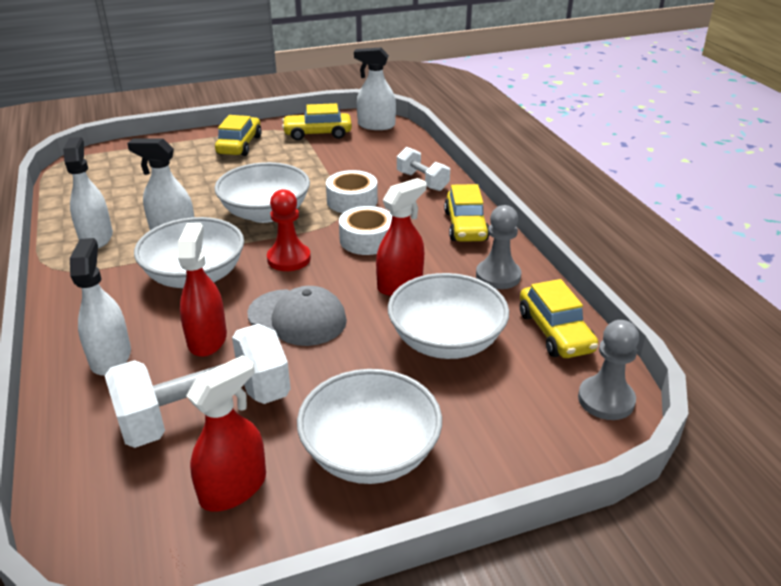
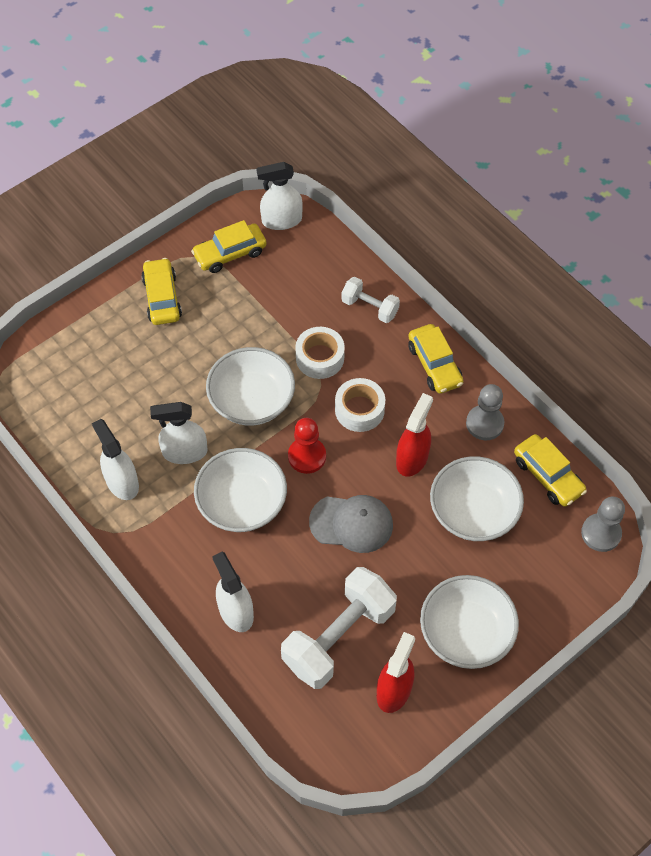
camera: 20 degrees left, 25 degrees up
(207, 339) = (296, 569): red spray bottle -> none

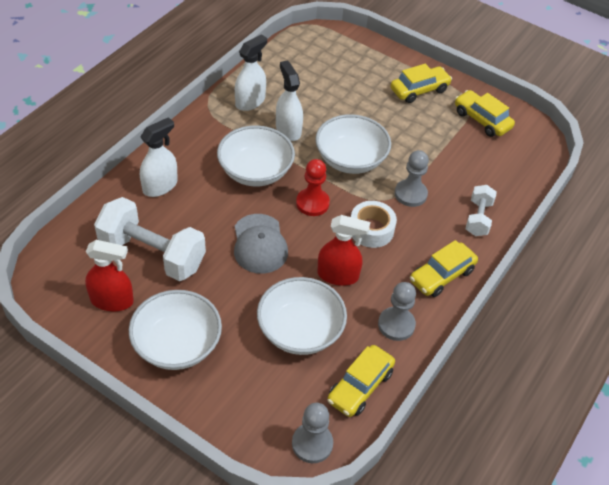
camera: 70 degrees right, 10 degrees down
(281, 220) = (533, 144): white spray bottle -> none
(320, 358) = (410, 194): white tape -> grey pawn

